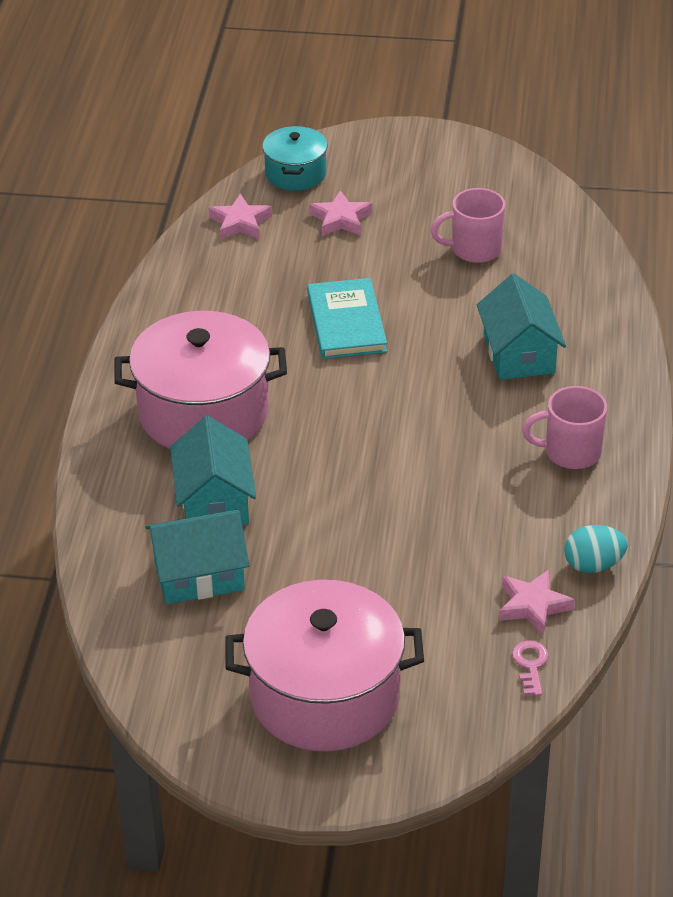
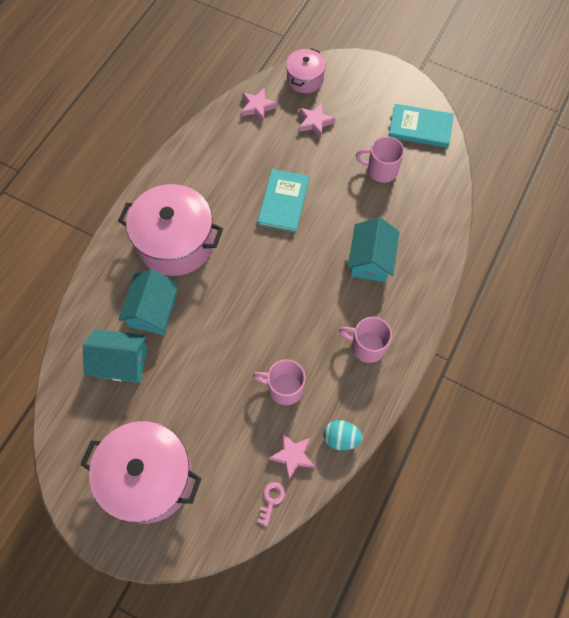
camera: 20 degrees right, 25 degrees up
(295, 173) = (305, 79): turquoise pot -> pink pot
(474, 533) = (284, 388): none -> pink mug
(505, 188) = (420, 128): none -> turquoise book

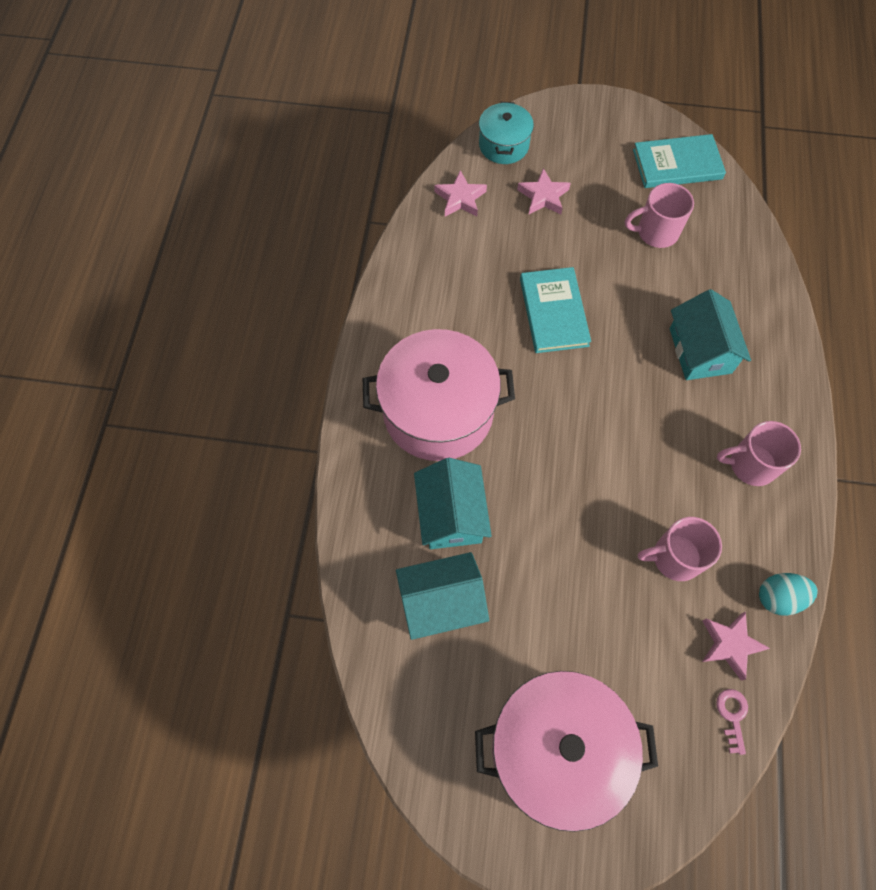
camera: 20 degrees left, 0 degrees up
(305, 79) = (504, 145): pink pot -> turquoise pot

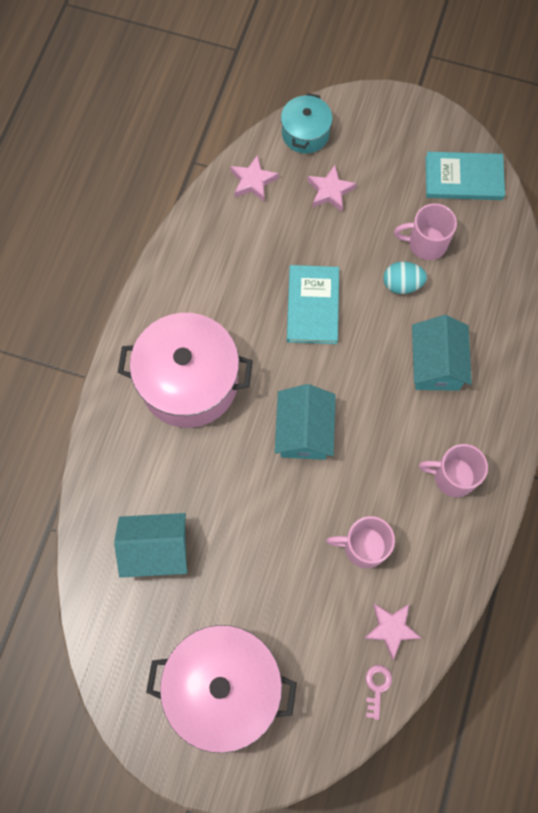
camera: 10 degrees right, 5 degrees up
(451, 514) = (181, 476): turquoise house -> turquoise house (304, 431)
(779, 597) = (444, 596): turquoise egg -> turquoise egg (402, 284)

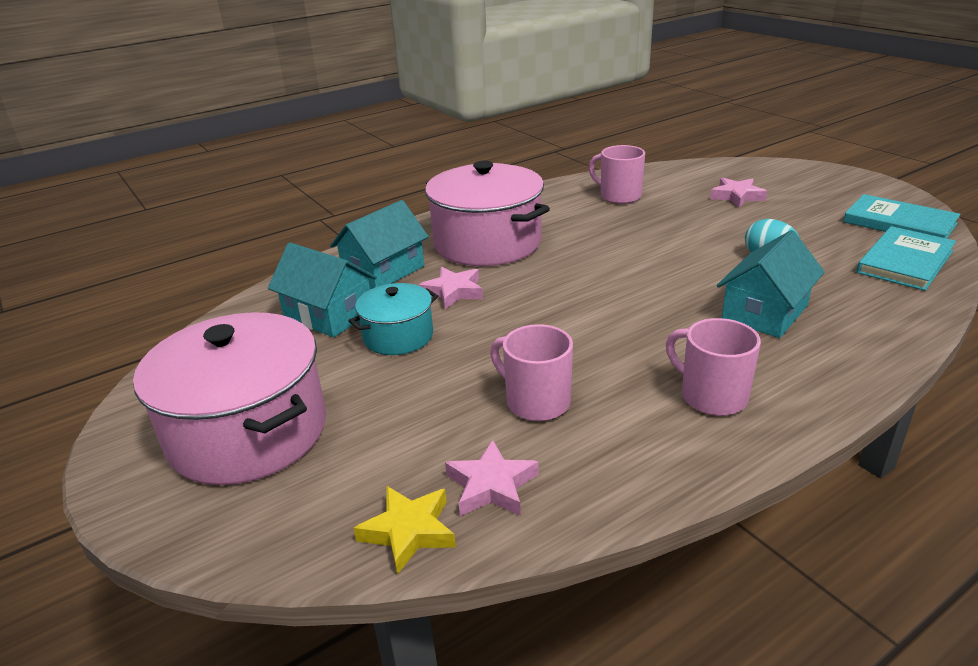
camera: 40 degrees right, 40 degrees down
(253, 181) = (666, 177): pink star -> pink star (453, 292)
(304, 431) = (562, 302): turquoise house -> turquoise house (384, 271)
(305, 133) = (740, 169): turquoise pot -> turquoise pot (398, 336)
(312, 306) = (654, 241): turquoise book -> turquoise book (904, 261)
(377, 687) = (409, 531): pink key -> yellow star
(426, 243) = (819, 243): pink mug -> pink mug (619, 196)

